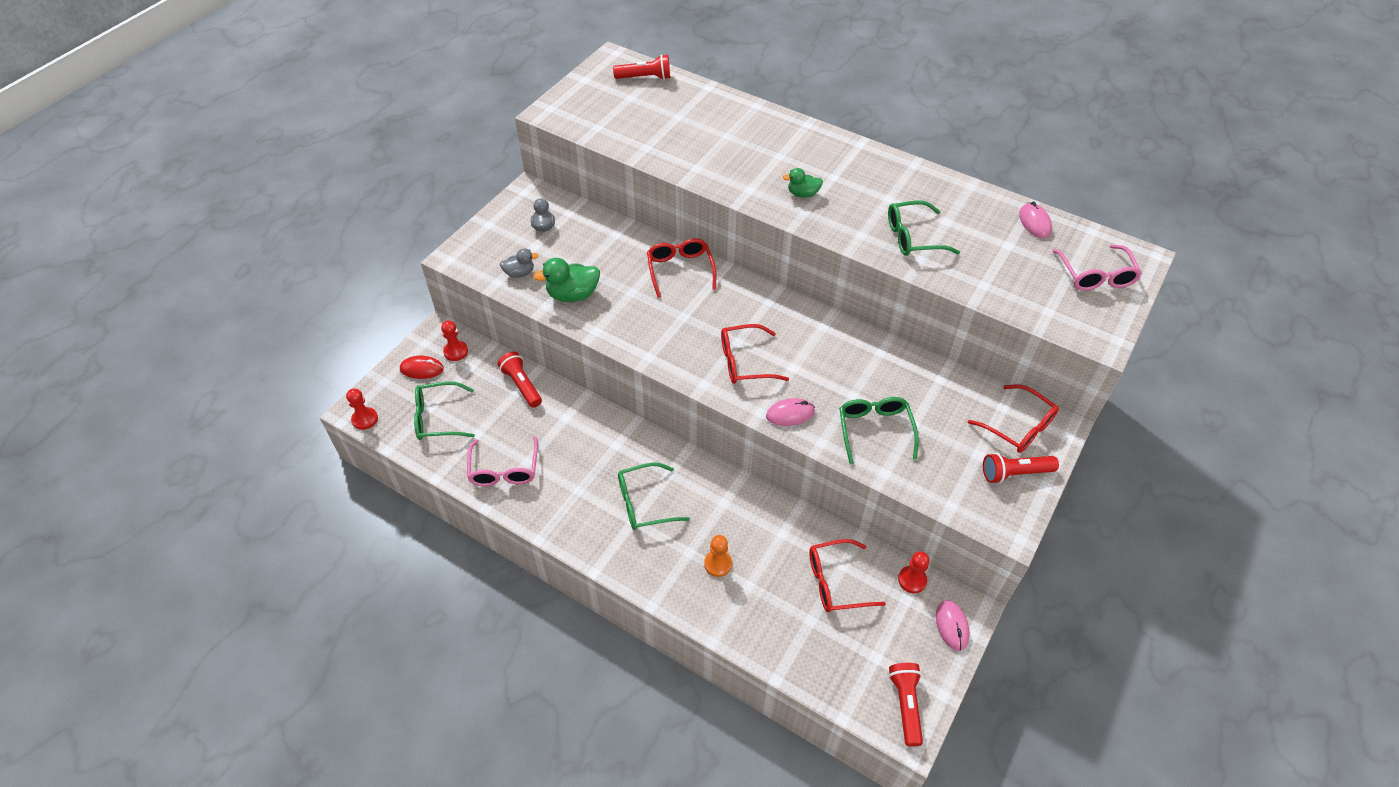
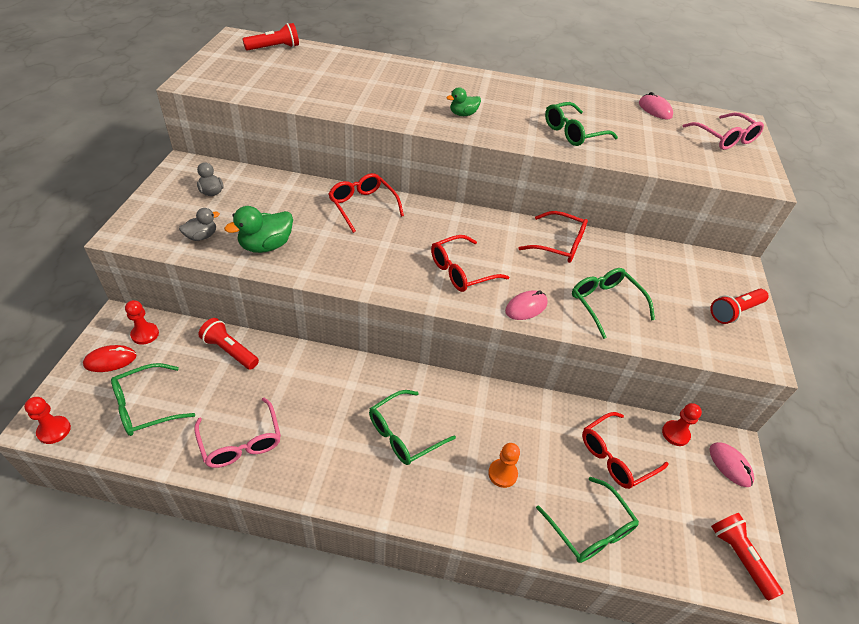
camera: 25 degrees left, 5 degrees down
(774, 634) = (589, 528): none -> green glasses
(1017, 426) = (711, 273): red glasses -> red glasses (558, 244)

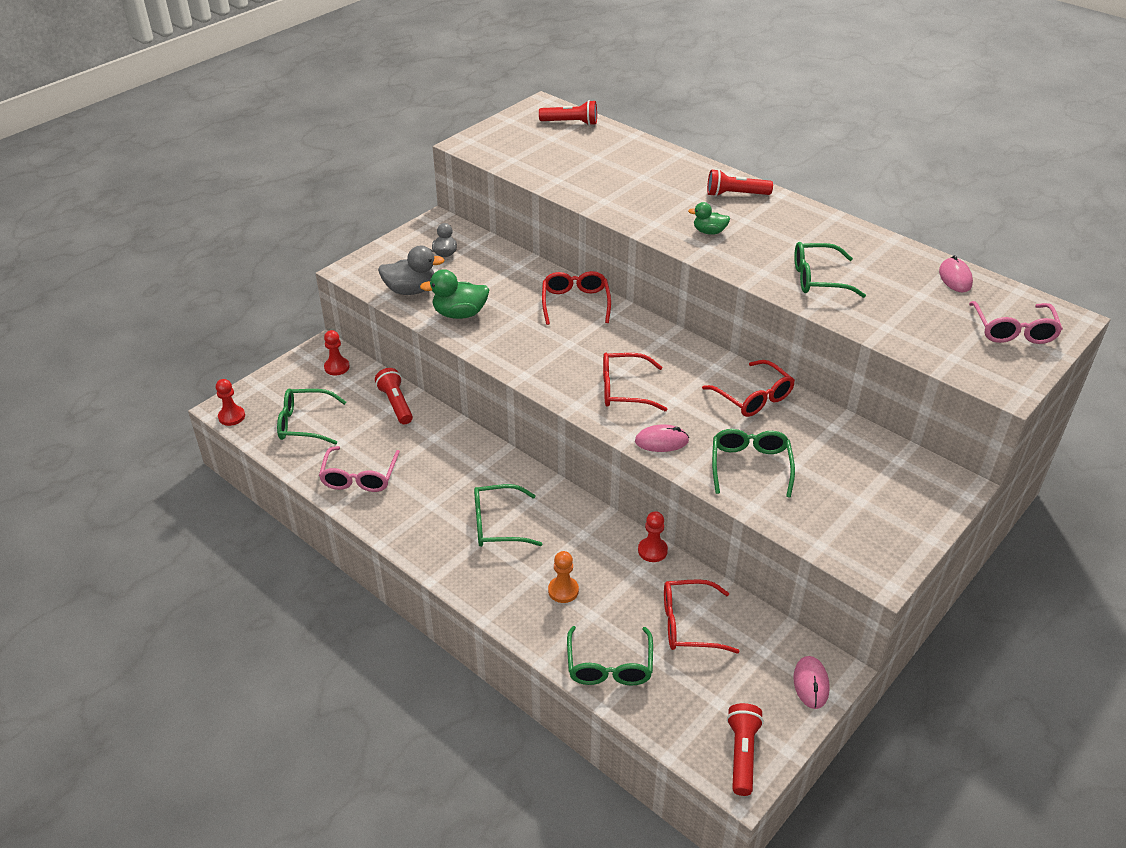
camera: 35 degrees right, 5 degrees down
(110, 360) = (299, 379): red mouse -> none
(201, 236) = (411, 290): grey duck -> grey duck, size x1.64
(675, 434) = (774, 633): red pawn -> red pawn (652, 550)
(734, 312) = (898, 523): red flashlight -> red flashlight (735, 194)

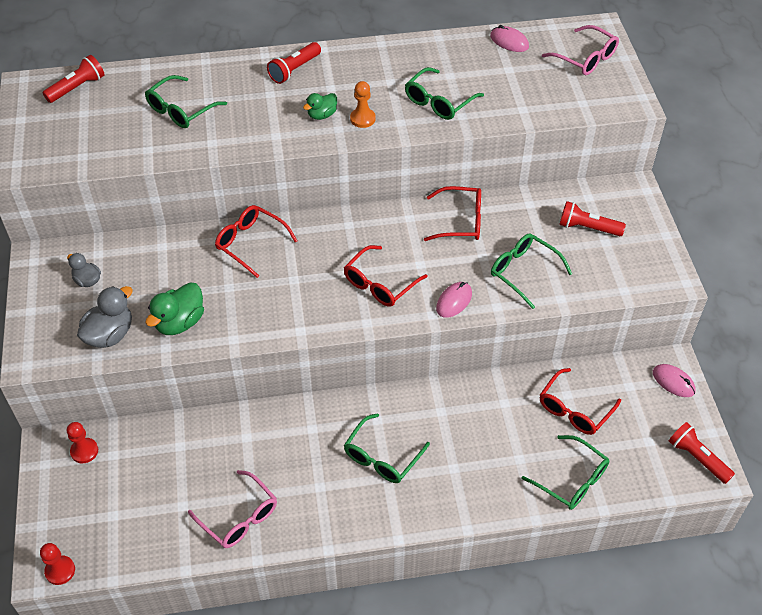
camera: 50 degrees left, 10 degrees up
(305, 423) = (132, 518): green glasses -> green glasses (181, 109)
(396, 404) = (178, 437): red flashlight -> red flashlight (587, 228)
(563, 590) = (482, 460): orange pawn -> orange pawn (362, 119)
(652, 550) = (493, 382): red pawn -> none

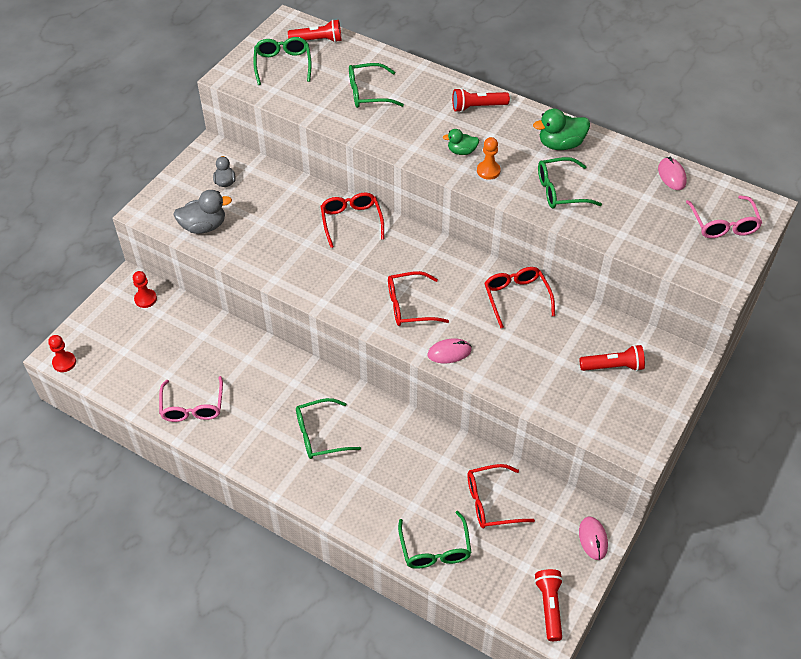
camera: 40 degrees right, 0 degrees up
(180, 322) = (253, 246): green duck -> green duck (560, 144)
(460, 221) = (516, 298): red glasses -> red glasses turned 150 degrees counterclockwise
(524, 272) = (525, 367): green glasses -> green glasses (283, 65)
(587, 228) = (613, 366): red flashlight -> red flashlight turned 120 degrees clockwise

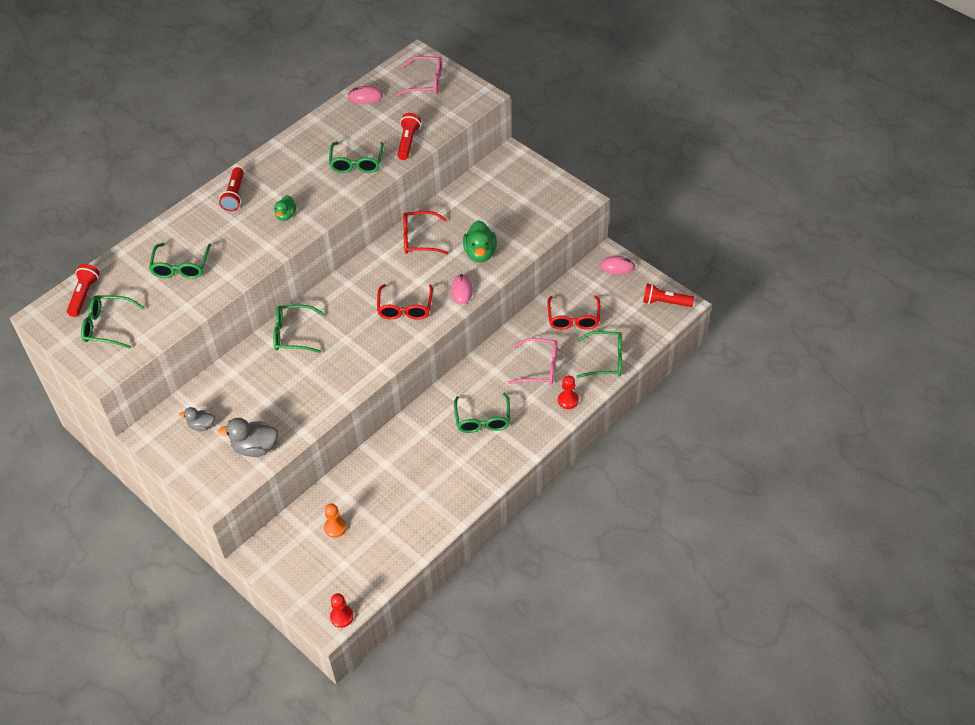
camera: 75 degrees left, 0 degrees up
(145, 299) = (284, 542): red pawn -> red pawn (568, 400)
(192, 406) = (426, 511): pink glasses -> pink glasses (539, 367)
(204, 226) = (255, 448): grey duck -> grey duck turned 90 degrees counterclockwise
(351, 222) = (293, 334): red glasses -> green glasses
(488, 171) = (316, 202): orange pawn -> orange pawn (335, 527)
(560, 144) = (304, 152): green duck -> green duck (480, 253)
(613, 366) = (504, 197): red flashlight -> red flashlight (408, 142)

